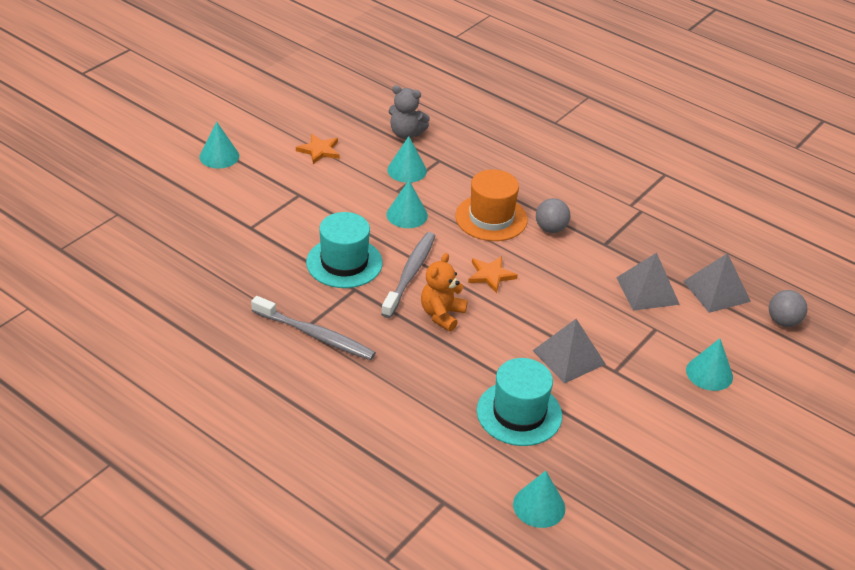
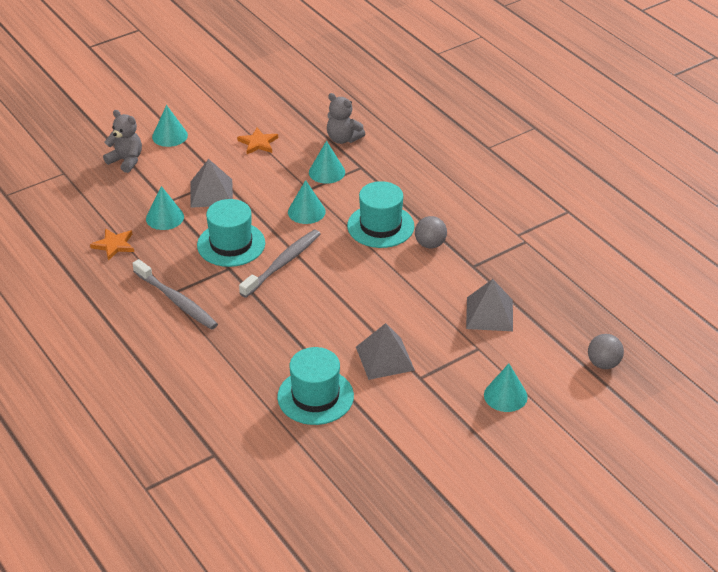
camera: 20 degrees right, 0 degrees up
(183, 190) = (126, 161): none -> grey teddy bear
(442, 314) = (292, 302): orange teddy bear -> none
(491, 218) = (380, 226): orange hat -> turquoise hat
(491, 275) = (353, 276): orange star -> orange star (114, 245)
(539, 506) = (292, 474): turquoise cone -> turquoise cone (165, 217)
(716, 291) = (555, 325): grey pyramid -> grey pyramid (211, 193)

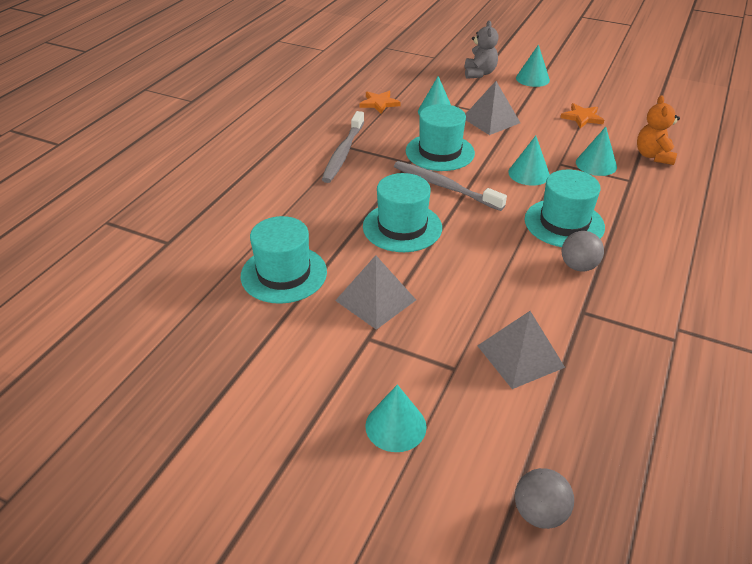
camera: 60 degrees right, 0 degrees up
(282, 264) = (445, 187): grey toothbrush -> grey toothbrush turned 150 degrees counterclockwise
(313, 310) = (402, 227): none -> turquoise hat
(343, 139) = (653, 156): grey teddy bear -> orange teddy bear

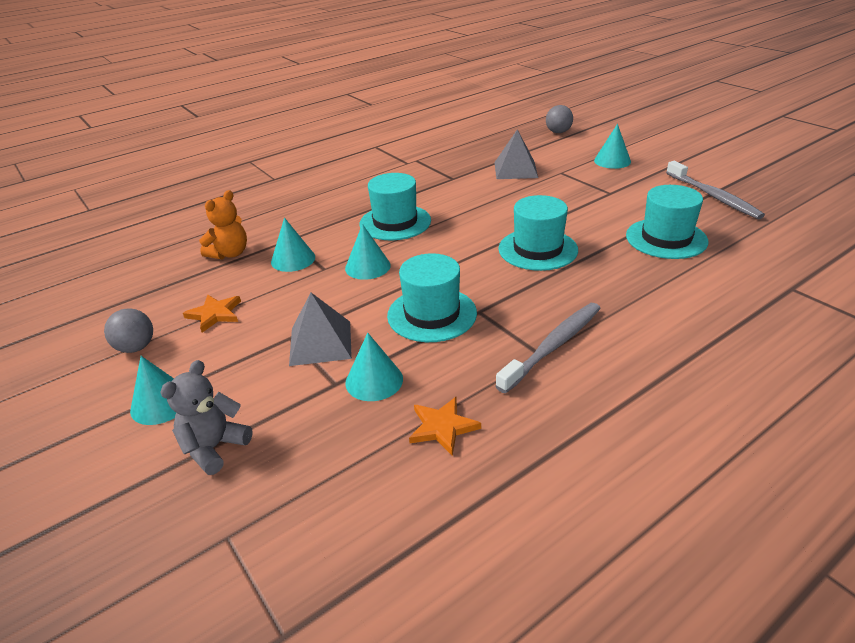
camera: 150 degrees left, 5 degrees down
(375, 300) = (593, 209): grey pyramid -> none
(445, 187) = (464, 274): grey toothbrush -> grey toothbrush (713, 196)
(578, 266) = (423, 197): grey ball -> grey ball (136, 347)

